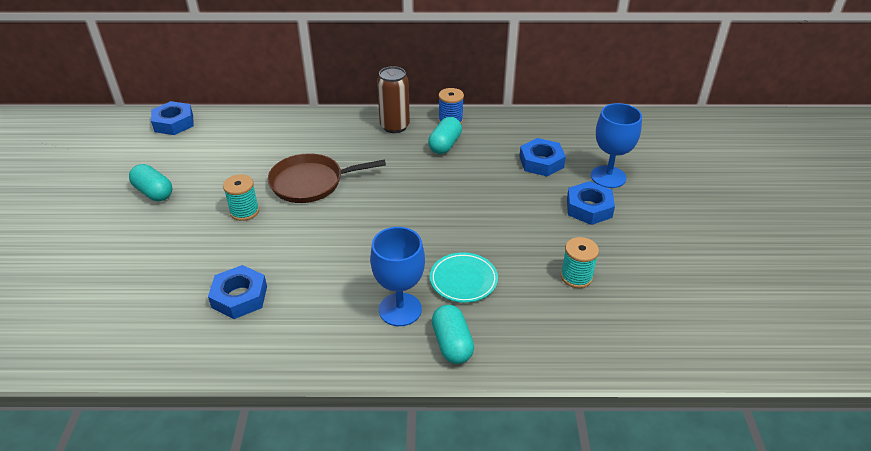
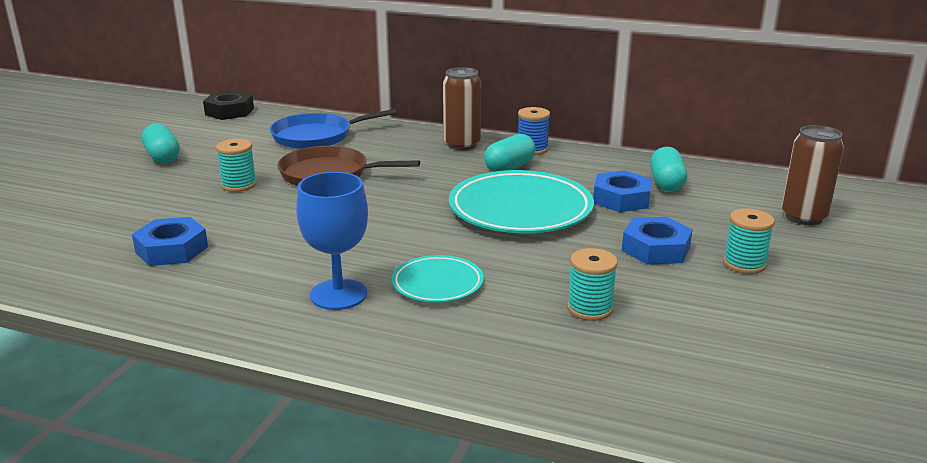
camera: 20 degrees right, 15 degrees down
(174, 123) = (229, 111): blue nut -> black nut
(271, 140) = (316, 136): none -> blue pan
(452, 344) = (375, 338): turquoise capsule -> turquoise capsule (666, 183)
(478, 190) = (520, 210): none -> turquoise plate
(608, 177) = (704, 225): blue goblet -> none
(650, 209) = (744, 264): none -> turquoise spool
(665, 154) = (803, 217): none -> brown can

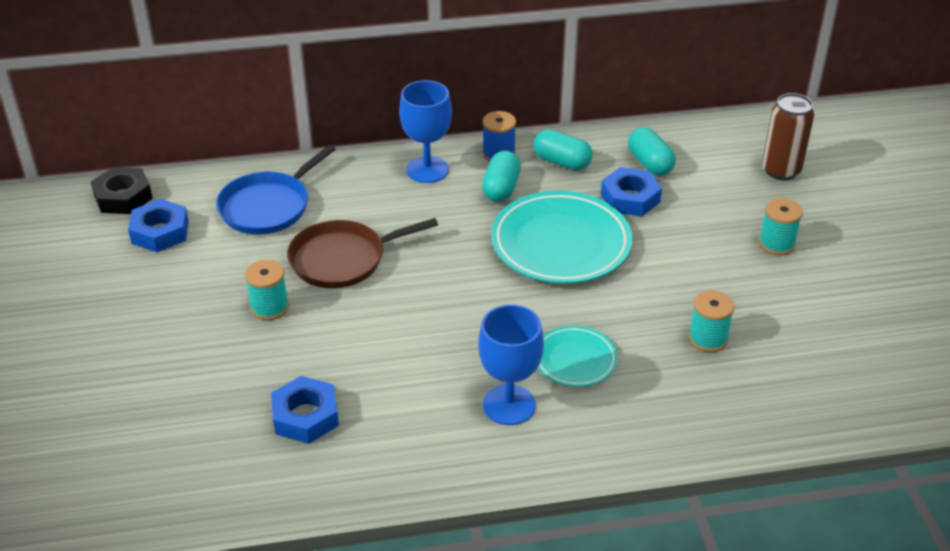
camera: 30 degrees left, 15 degrees up
(163, 157) = (137, 297): turquoise capsule -> turquoise capsule (562, 162)
(462, 145) = (427, 169): brown can -> blue goblet
(656, 249) = (703, 251): blue nut -> blue nut (160, 232)

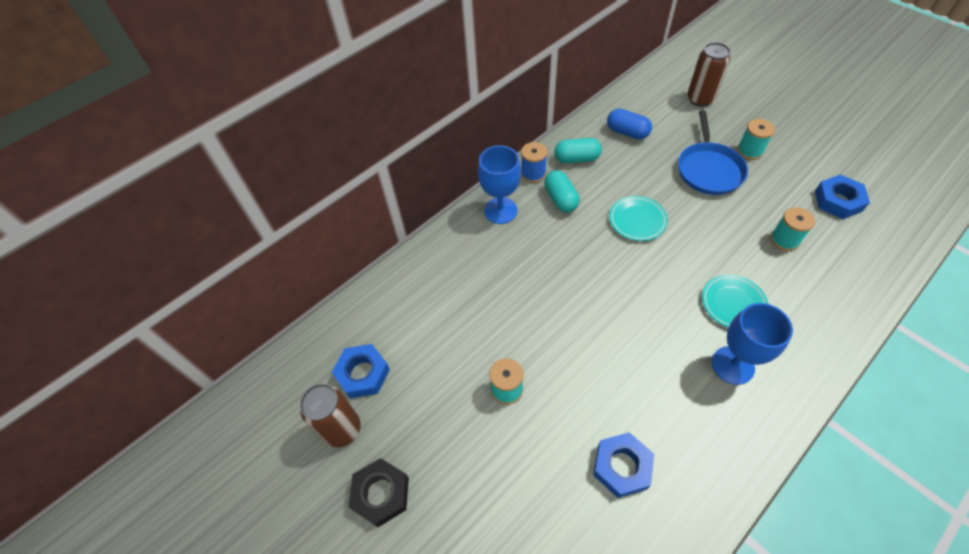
camera: 30 degrees left, 15 degrees up
(102, 261) = (342, 429): none -> brown can
(123, 197) = (303, 359): black nut -> black nut (381, 494)
(268, 206) = (422, 303): blue pan -> blue pan (709, 169)
(343, 259) = (516, 316): brown pan -> none
(561, 244) = (637, 220): turquoise plate -> turquoise plate, size x0.54
(630, 198) = (641, 163): blue nut -> blue nut (838, 201)
(650, 163) = (627, 132): turquoise capsule -> blue capsule

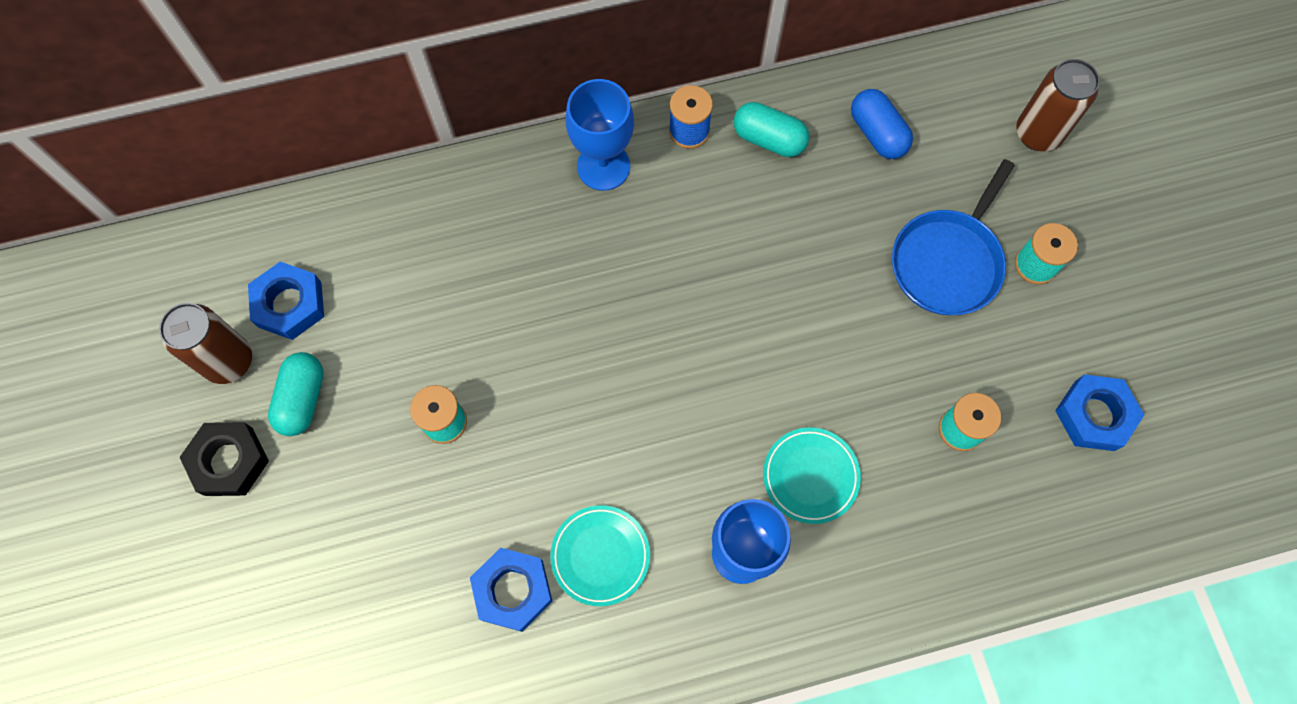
camera: 25 degrees right, 15 degrees up
(560, 199) = (698, 193): turquoise capsule -> turquoise capsule (302, 399)
(637, 220) = (779, 285): turquoise plate -> turquoise plate (600, 556)

